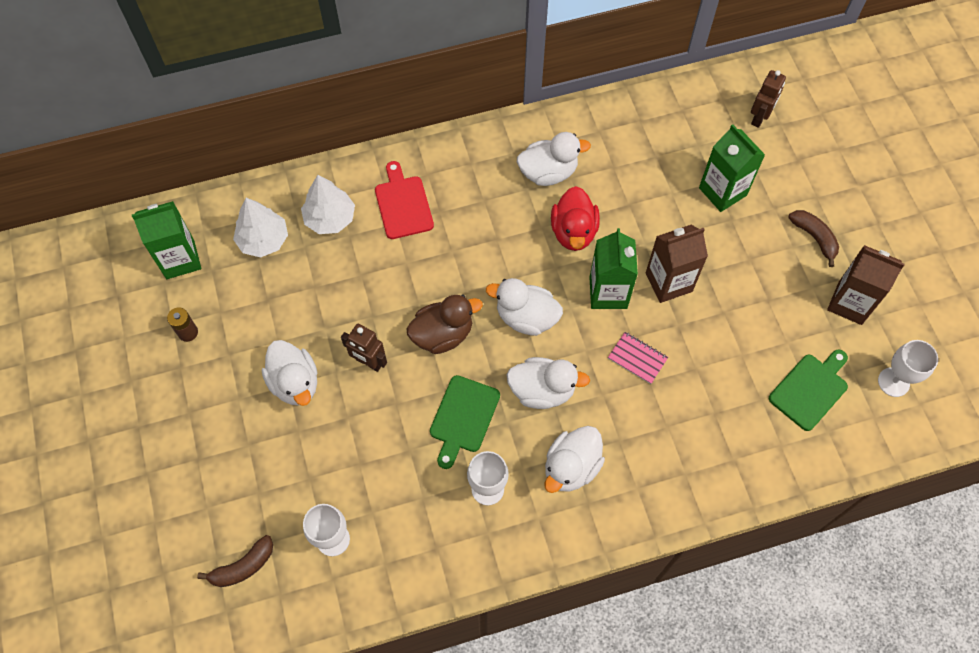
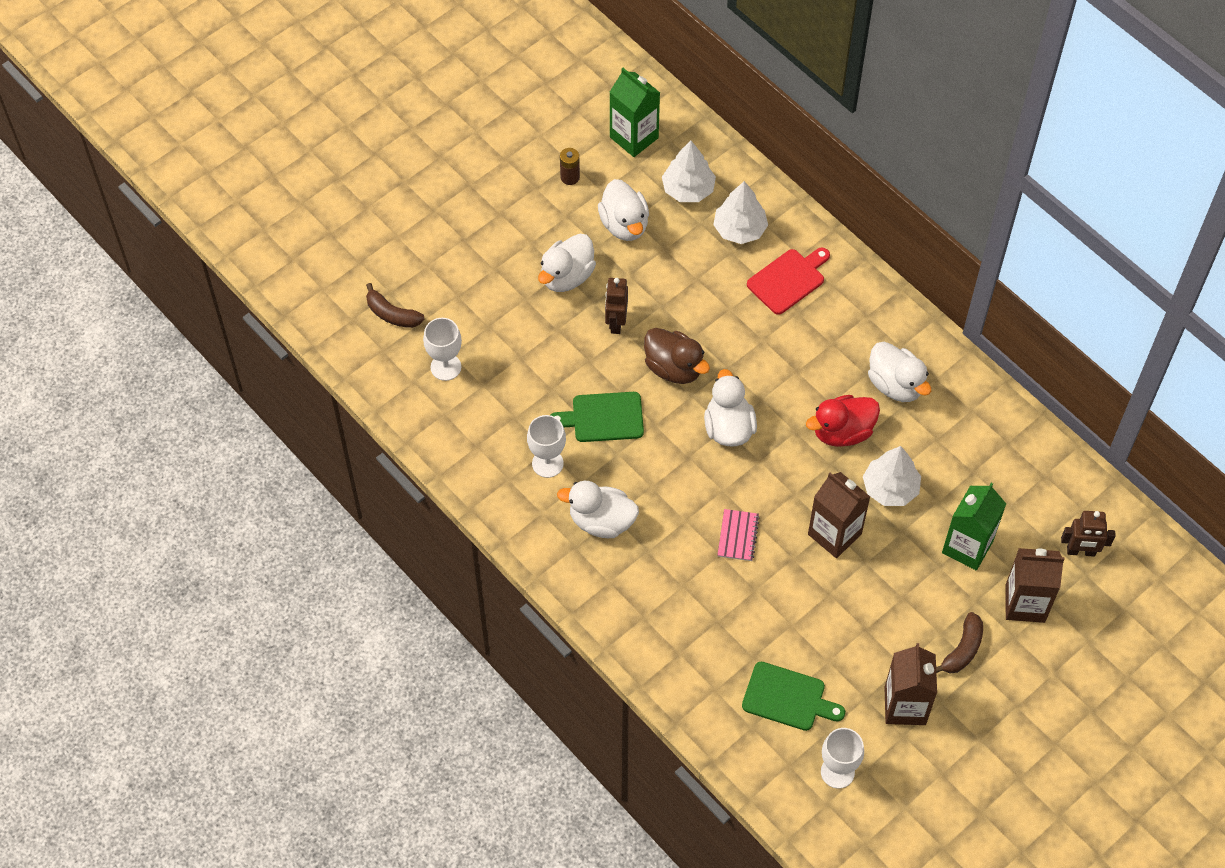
camera: 65 degrees right, 5 degrees down
(542, 390) = (662, 469): white duck -> white duck (624, 225)
(608, 292) = (793, 486): green carton -> none
(644, 221) = (890, 488): none -> white tree
(790, 176) = (1025, 603): none -> brown carton

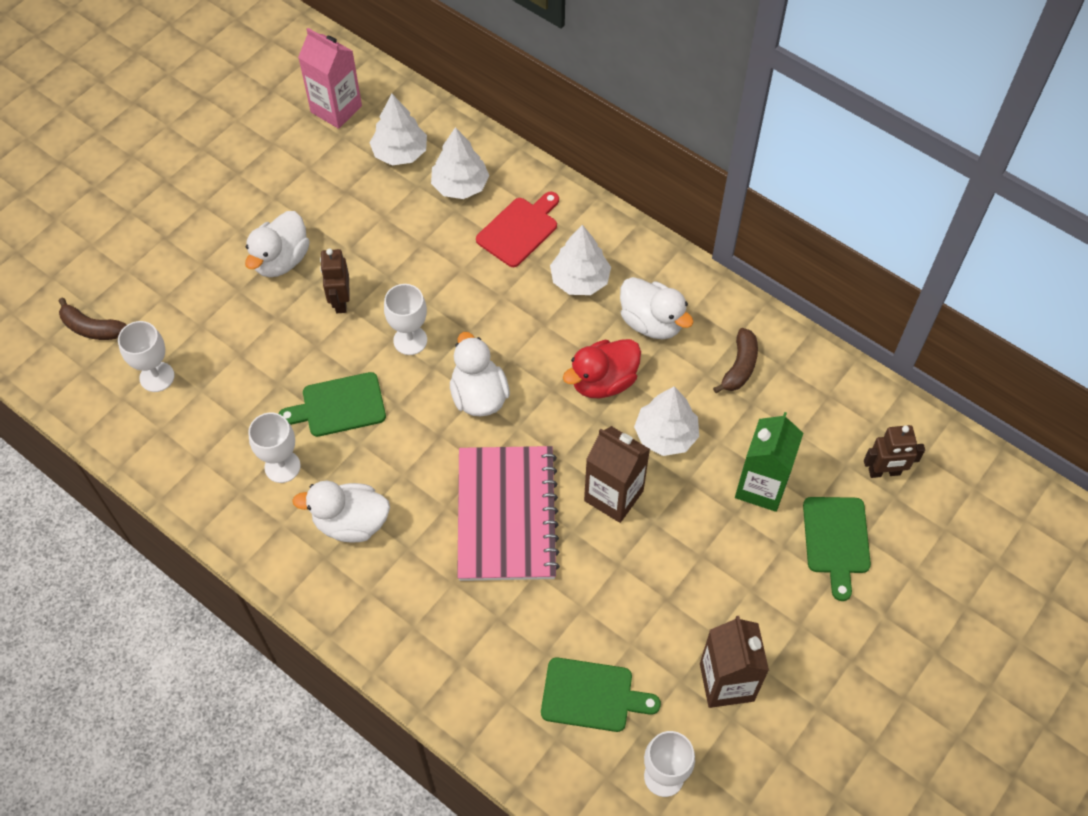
camera: 10 degrees left, 0 degrees up
(570, 177) = (273, 158): brown battery -> none
(624, 225) = (337, 198): white duck -> none
(634, 137) = (336, 109): green carton -> pink carton
(674, 368) = (410, 340): brown duck -> white goblet
(738, 536) = (507, 515): pink notebook -> pink notebook, size x2.40
(836, 335) = (580, 280): none -> white tree
(962, 649) = (778, 604): brown banana -> brown banana (739, 366)
(1025, 603) = (836, 540): brown carton -> green cutting board

